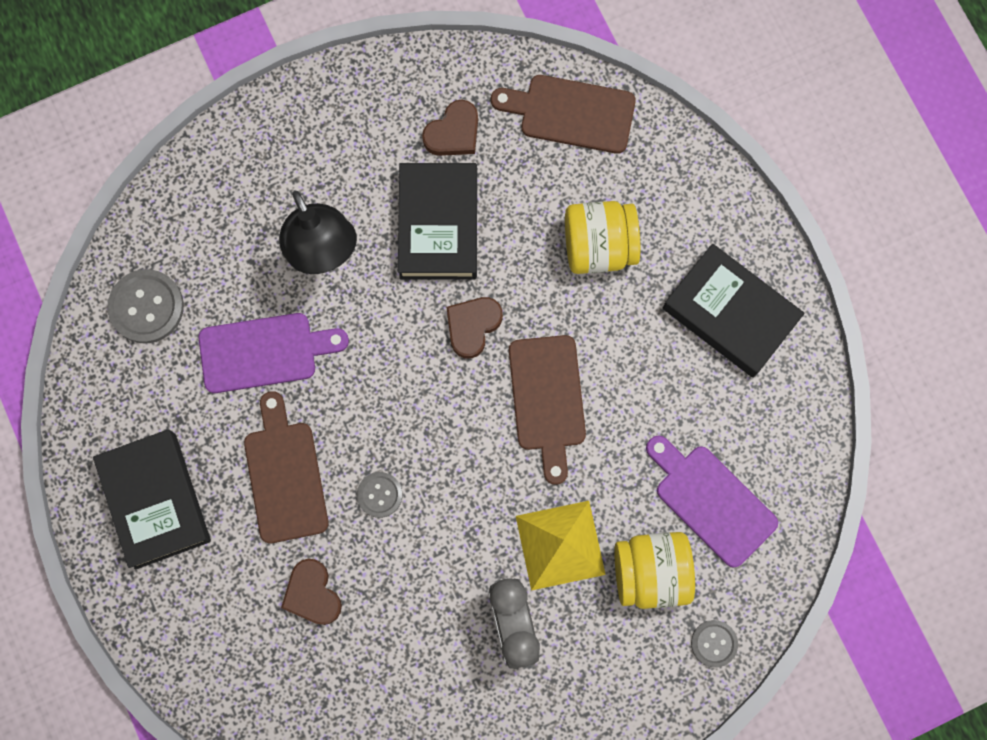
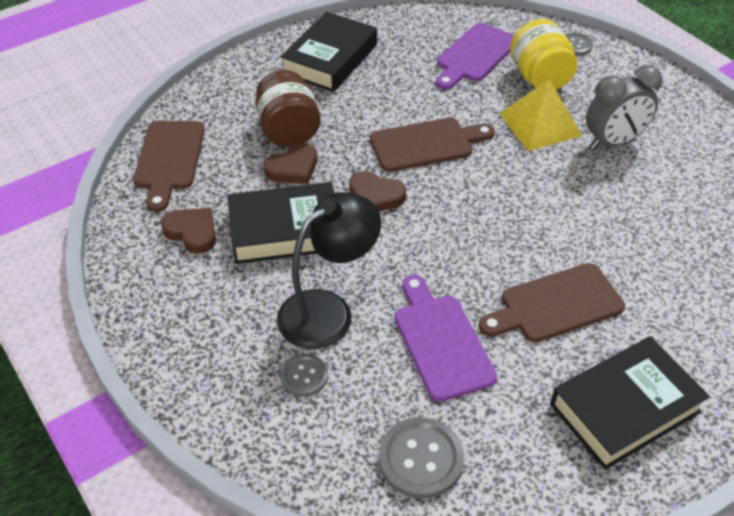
camera: 100 degrees left, 30 degrees down
(312, 594) = (653, 267): brown heart -> brown heart (293, 168)
(379, 495) = (545, 235): grey button -> grey button (304, 376)
(598, 246) = (288, 130): yellow jar -> brown jar

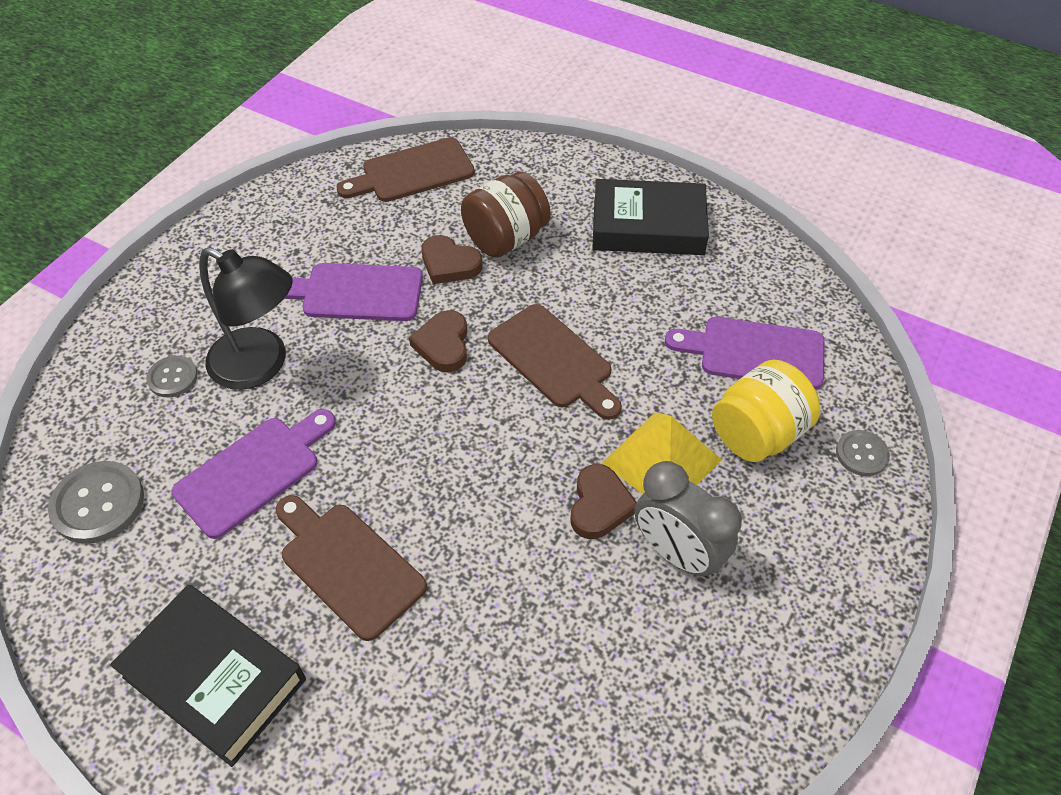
camera: 65 degrees right, 5 degrees up
(192, 232) = (322, 228): brown heart -> brown heart (599, 505)
(285, 230) = (356, 292): black book -> purple cutting board

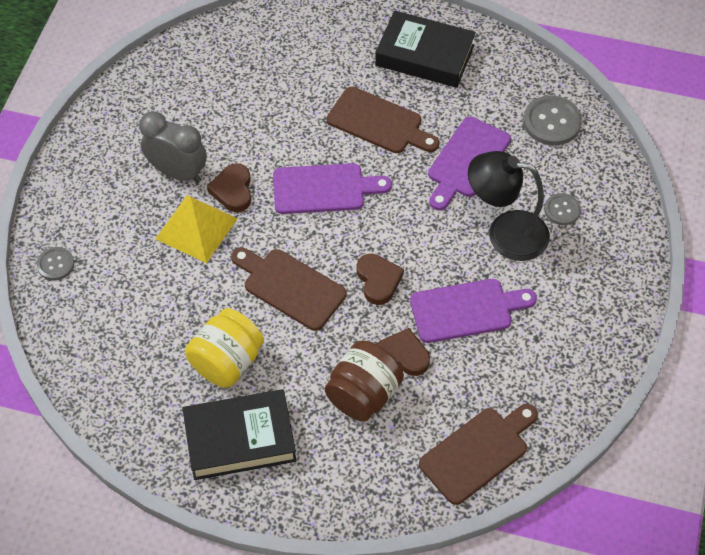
camera: 165 degrees right, 5 degrees up
(754, 352) = (135, 329): purple cutting board -> purple cutting board (324, 189)
(757, 433) = (130, 263): yellow jar -> yellow jar (227, 362)

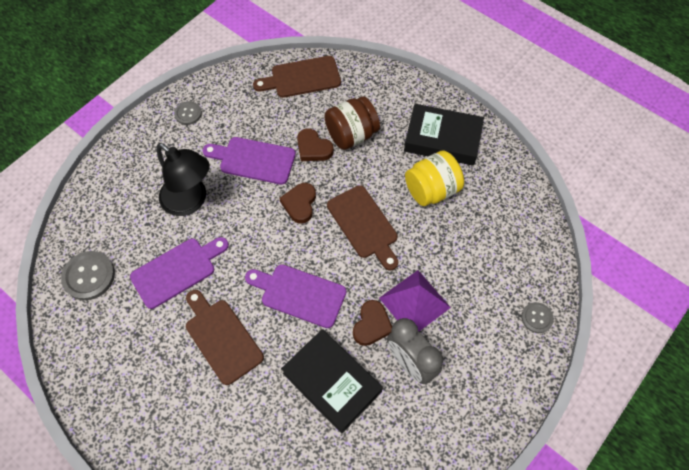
camera: 155 degrees left, 5 degrees up
(196, 228) = (414, 302): yellow pyramid -> purple pyramid
(424, 55) = (140, 392): black book -> black book (332, 382)
(562, 210) = (139, 202): grey button -> grey button (188, 113)

